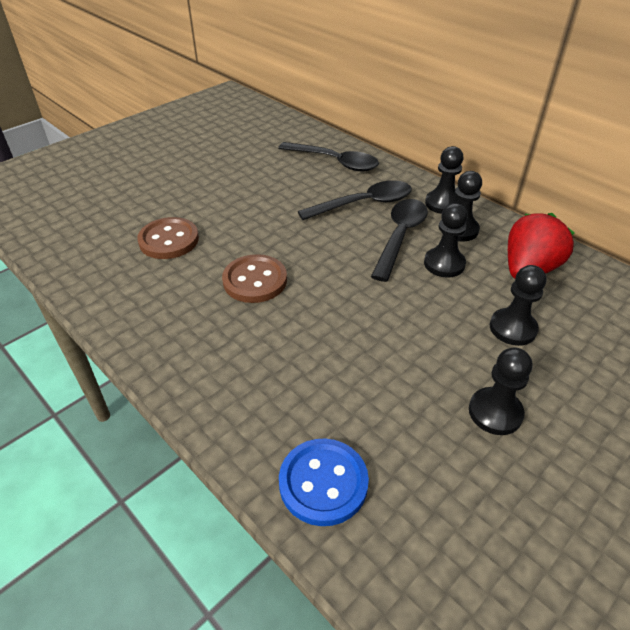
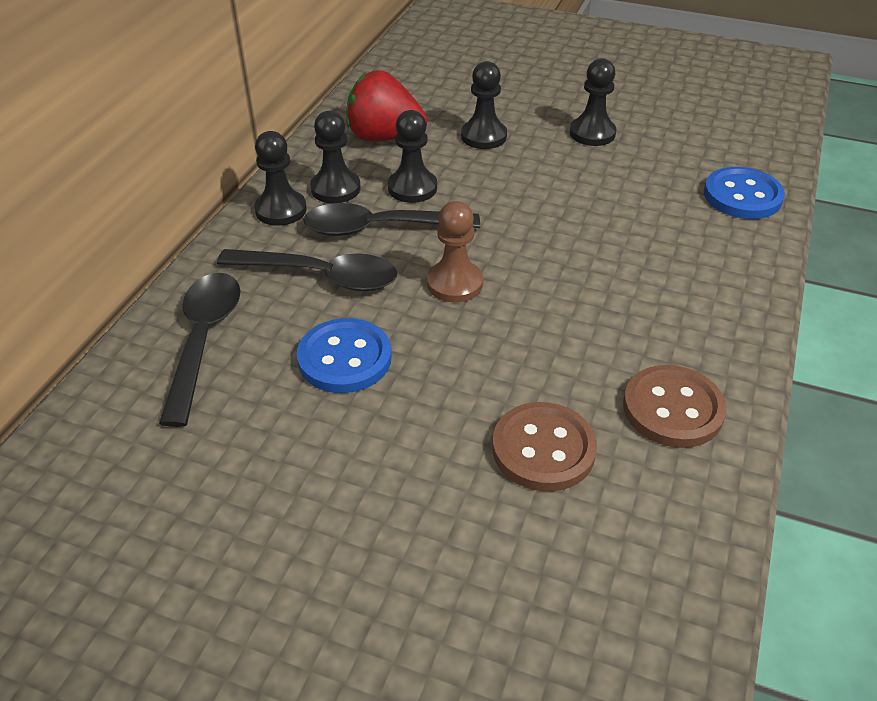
camera: 115 degrees left, 0 degrees up
(255, 280) = (555, 320): brown button -> brown button (672, 409)
(287, 197) = (344, 358): none -> blue button
(321, 251) = (454, 283): none -> brown pawn
(363, 204) = (320, 276): black spoon -> black spoon turned 150 degrees clockwise

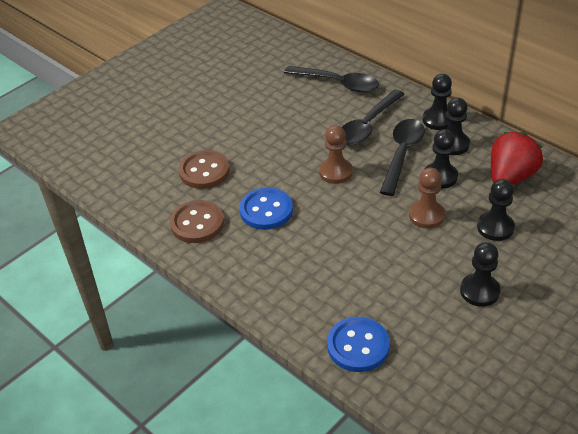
camera: 115 degrees right, 0 degrees up
(344, 358) = (300, 123): blue button -> blue button (266, 210)
(496, 186) = (426, 215): none -> brown pawn

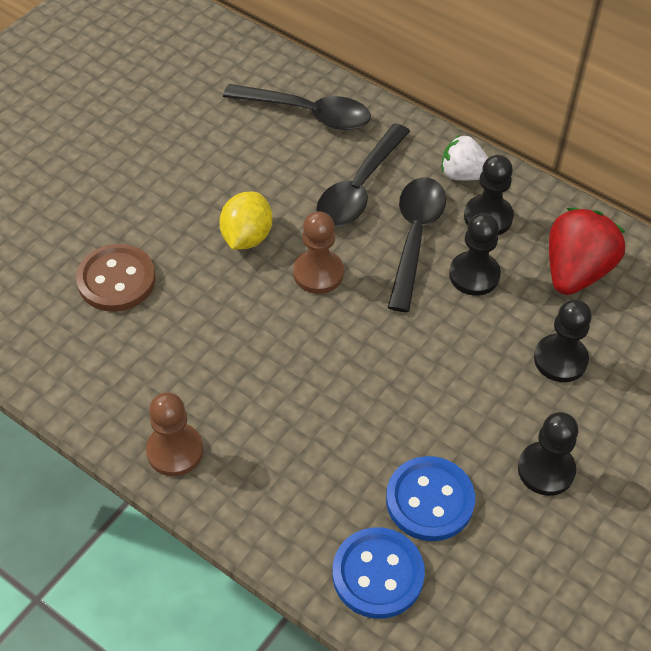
camera: 10 degrees left, 10 degrees up
(197, 223) = (115, 374): brown button -> none
(266, 210) = (219, 346): blue button -> blue button (429, 500)
(291, 150) = (247, 237): none -> yellow lemon
(426, 215) = (459, 344): brown pawn -> brown pawn (175, 451)
(438, 120) = (463, 174): black pawn -> white strawberry

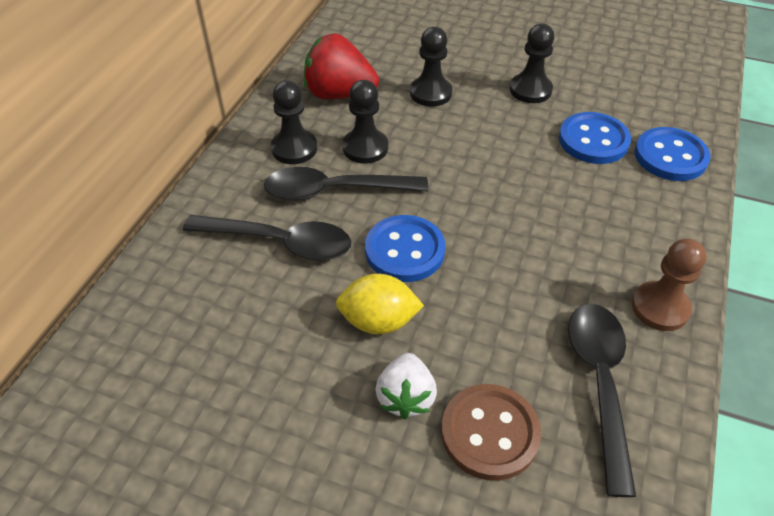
camera: 105 degrees left, 5 degrees down
(307, 113) = (170, 313): black spoon -> black spoon (600, 384)
(318, 273) = (405, 250): brown pawn -> blue button
(463, 174) = (243, 171): white strawberry -> white strawberry (406, 397)

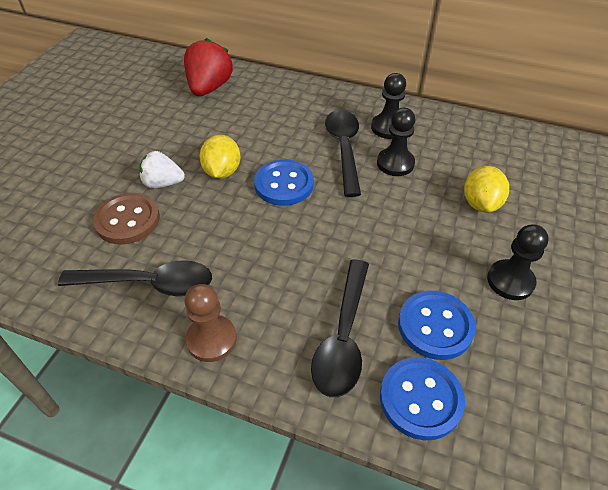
camera: 90 degrees right, 0 degrees up
(279, 242) = (293, 126): black spoon -> black spoon (343, 336)
(339, 94) = (462, 148): red strawberry -> red strawberry (209, 88)
(430, 93) = (480, 203): black pawn -> yellow lemon

